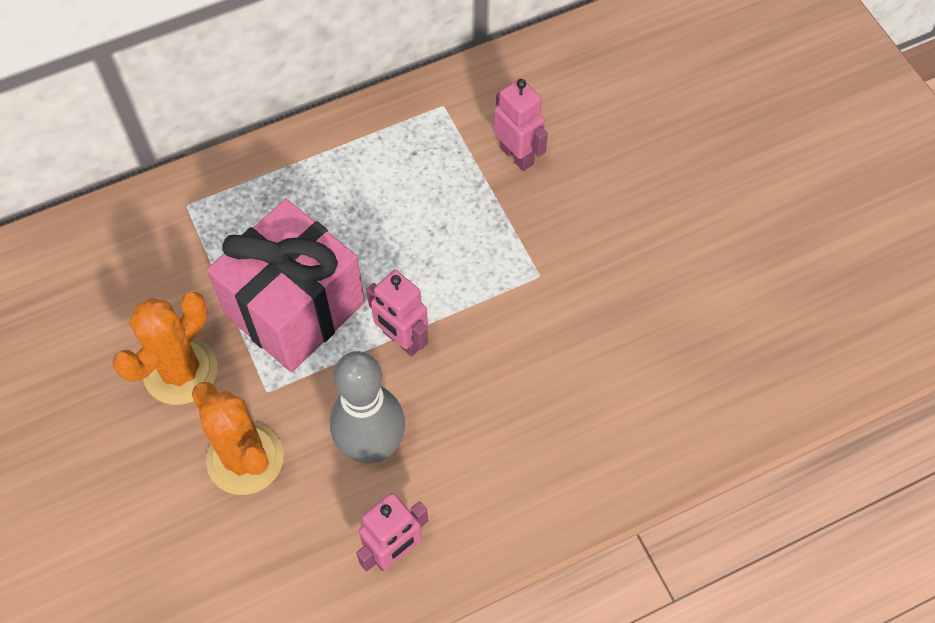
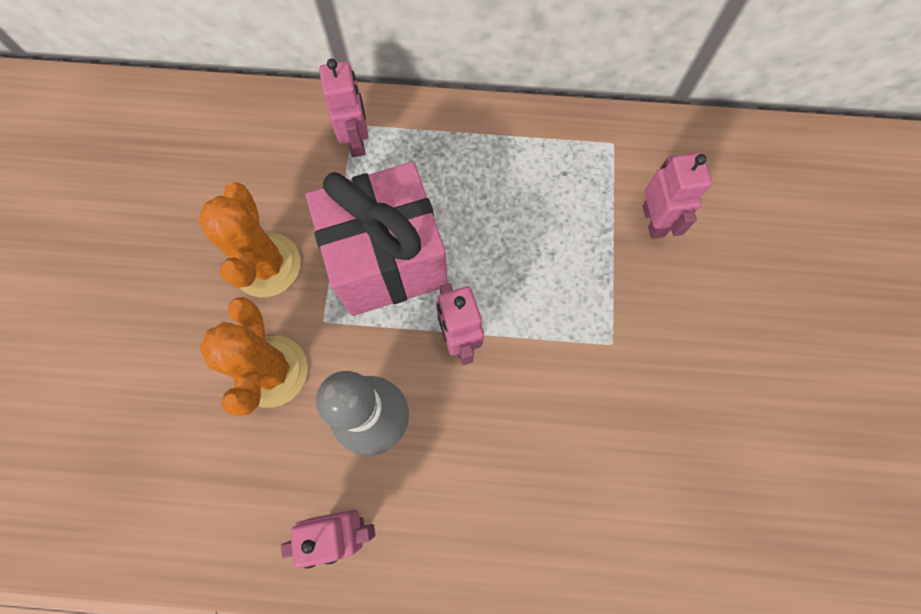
camera: 30 degrees right, 10 degrees up
(180, 371) = (267, 265): orange cactus -> orange cactus turned 75 degrees counterclockwise
(199, 218) = (356, 141): none -> pink robot

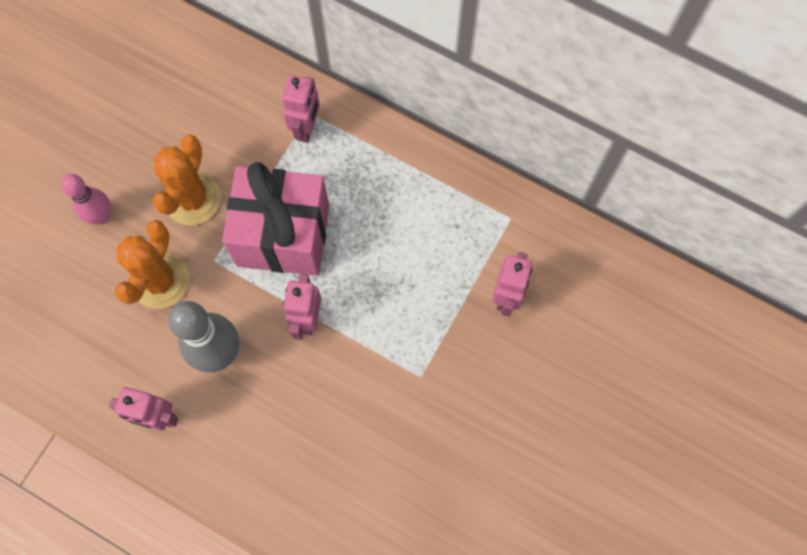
camera: 25 degrees right, 0 degrees up
(169, 329) = (101, 216): none -> pink bowling pin

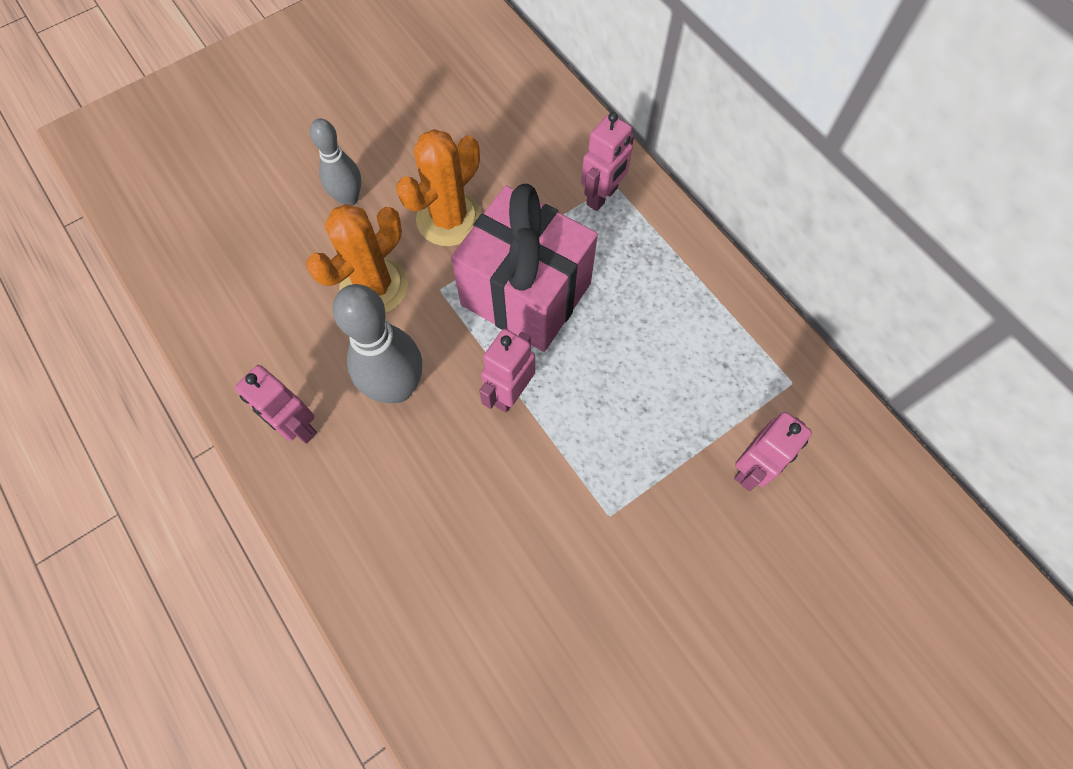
camera: 25 degrees right, 5 degrees down
(101, 216) = (349, 198): pink bowling pin -> grey bowling pin

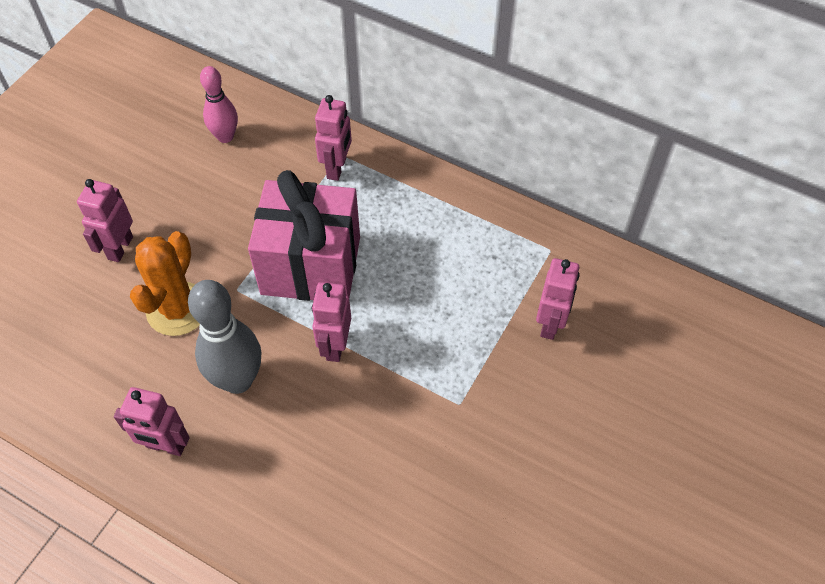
camera: 25 degrees left, 10 degrees down
(349, 198) = (120, 248): grey bowling pin -> pink robot
(449, 219) = (217, 232): orange cactus -> none
(504, 119) = (225, 136): none -> pink bowling pin

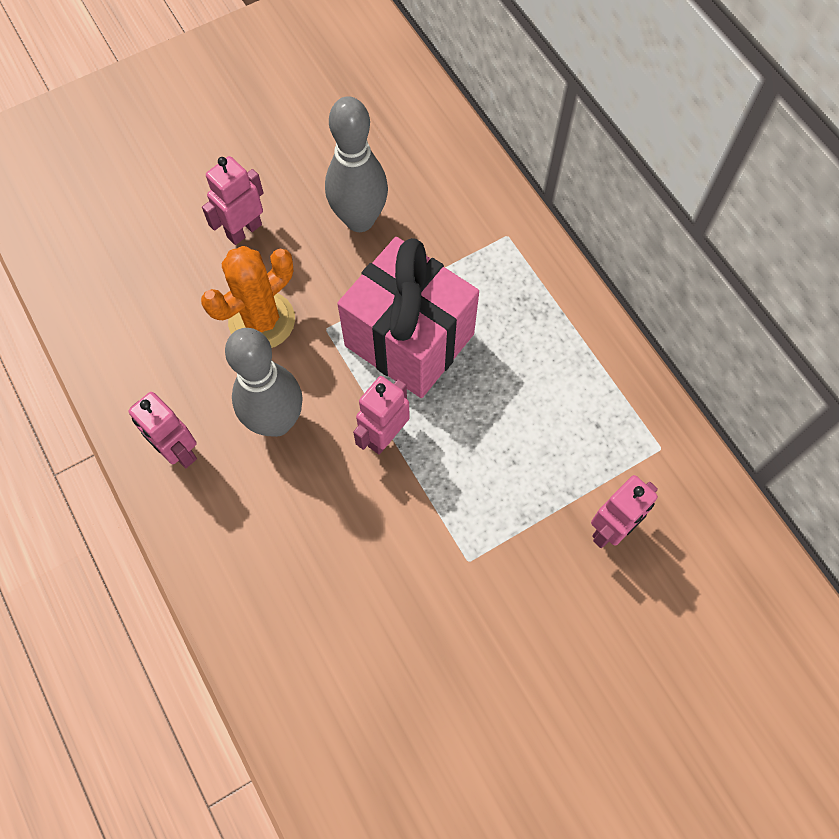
camera: 30 degrees right, 10 degrees up
(215, 196) = (359, 220): none -> grey bowling pin
(225, 136) = (404, 160): pink bowling pin -> none
(337, 168) = (494, 247): pink robot -> none

